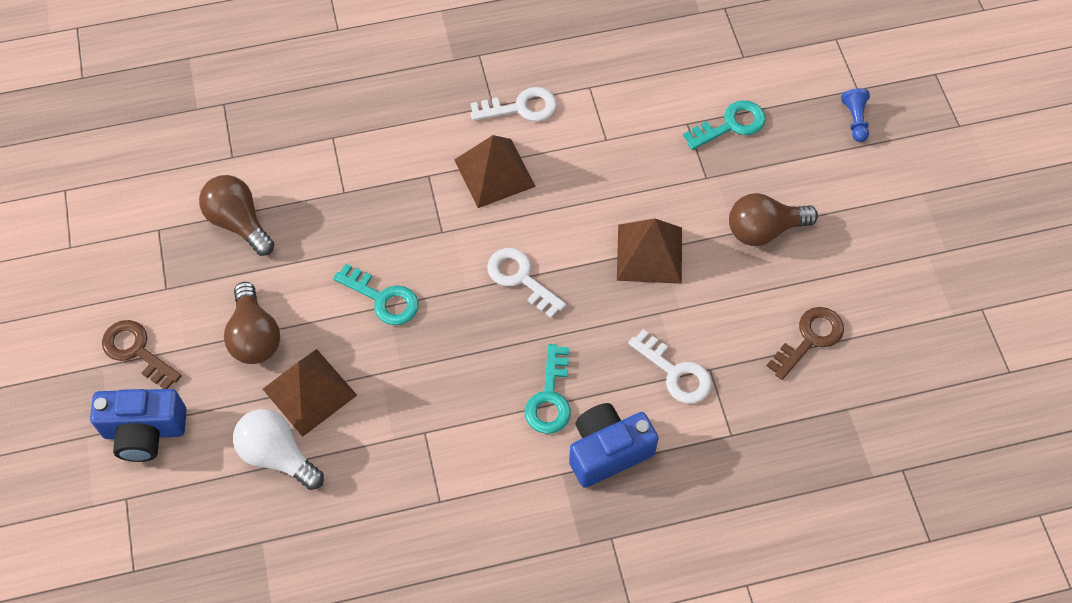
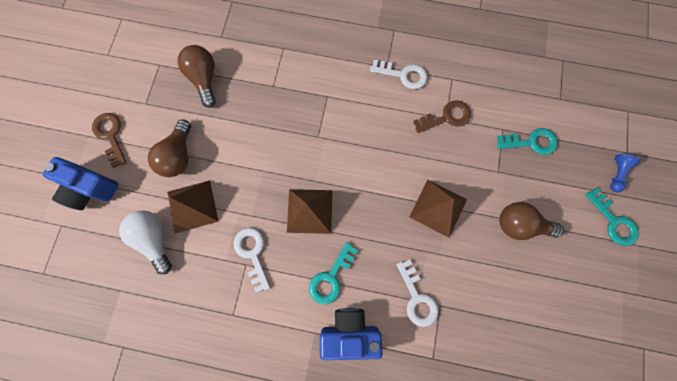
camera: 25 degrees right, 15 degrees up
(383, 298) = (262, 165): turquoise key -> turquoise key (613, 221)
(494, 173) = (367, 111): brown pyramid -> brown pyramid (309, 211)
(520, 278) = (350, 189): white key -> white key (252, 254)
(809, 339) = (515, 315): brown key -> brown key (446, 117)

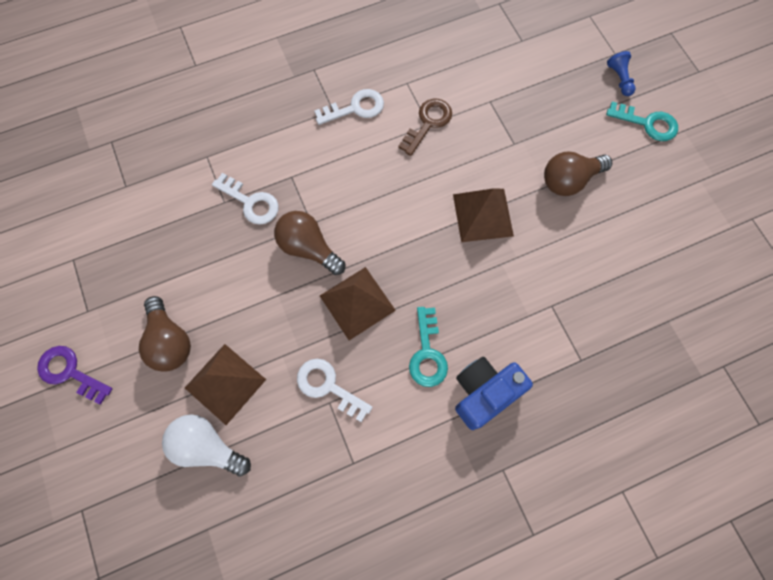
camera: 35 degrees left, 5 degrees down
(90, 188) = (88, 445): blue camera -> none
(110, 135) = (70, 372): brown key -> purple key
(204, 79) = (140, 242): brown light bulb -> brown light bulb (308, 248)
(417, 298) = (525, 314): white key -> white key (251, 202)
(531, 142) = (524, 97): turquoise key -> none

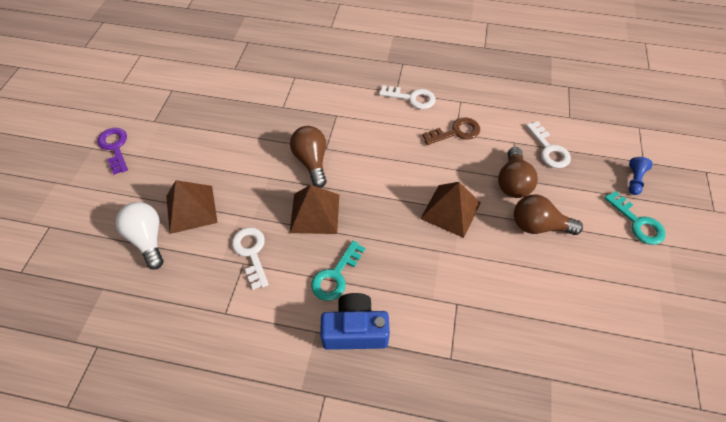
camera: 35 degrees right, 15 degrees down
(170, 341) = (182, 164): brown light bulb -> brown light bulb (512, 182)
(251, 202) = (298, 115): white key -> white key (549, 149)

